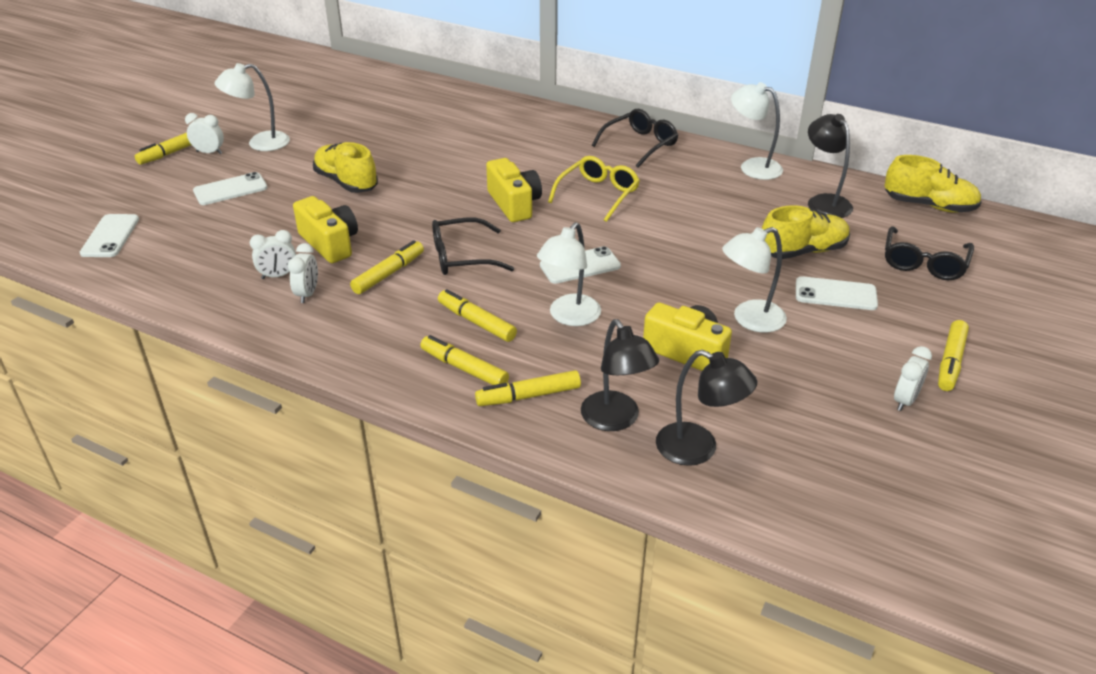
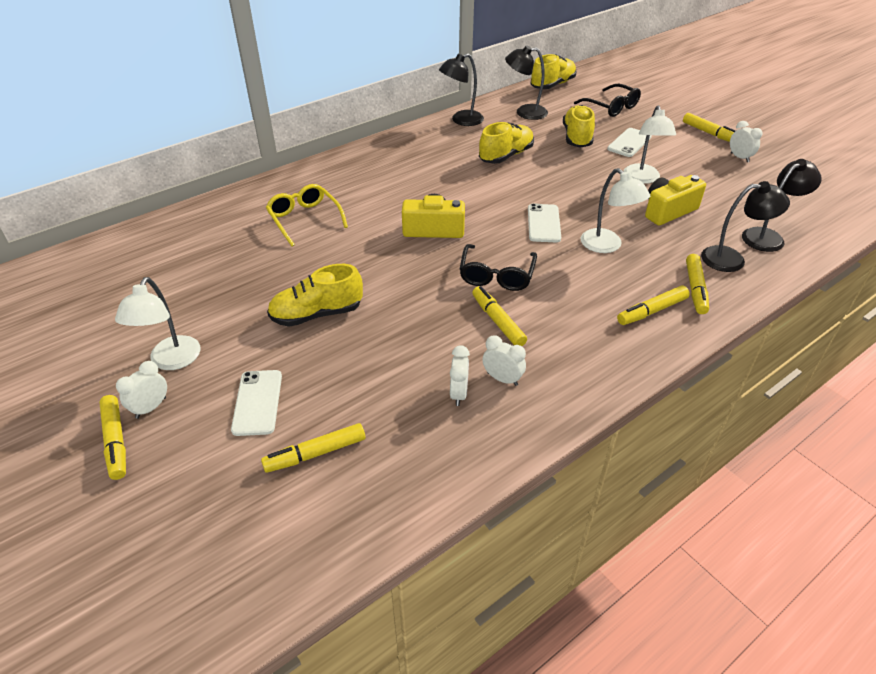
camera: 65 degrees left, 5 degrees up
(110, 236) = (280, 530): white phone -> none
(330, 243) = (423, 347): yellow camera -> none
(476, 322) = (593, 290): yellow marker -> yellow marker (315, 453)
(598, 194) = (449, 188): yellow glasses -> yellow glasses (304, 219)
(640, 144) = (391, 151): black glasses -> none
(702, 212) = (506, 156): none -> yellow shoe
(753, 166) = (461, 120): white lamp -> black lamp

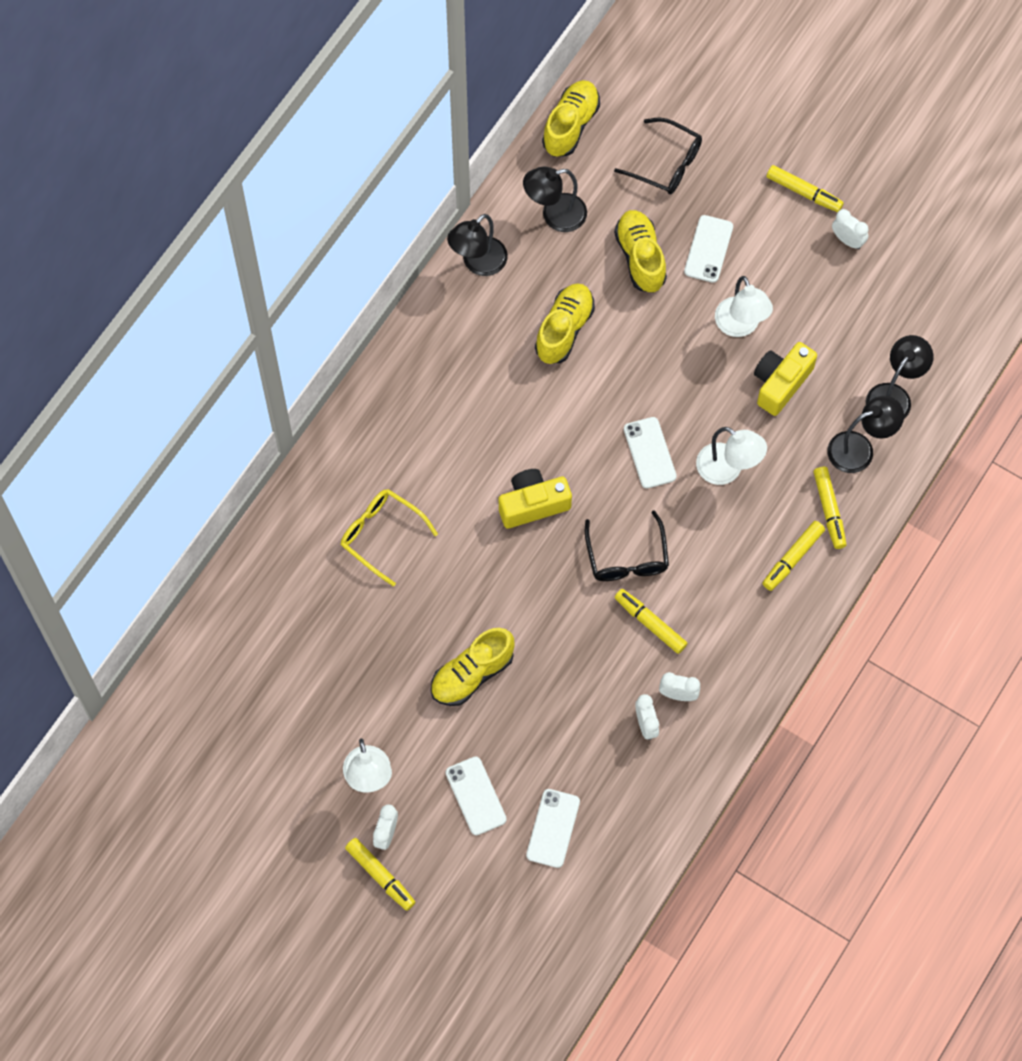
camera: 20 degrees left, 25 degrees up
(315, 453) = (553, 828): yellow marker -> white phone

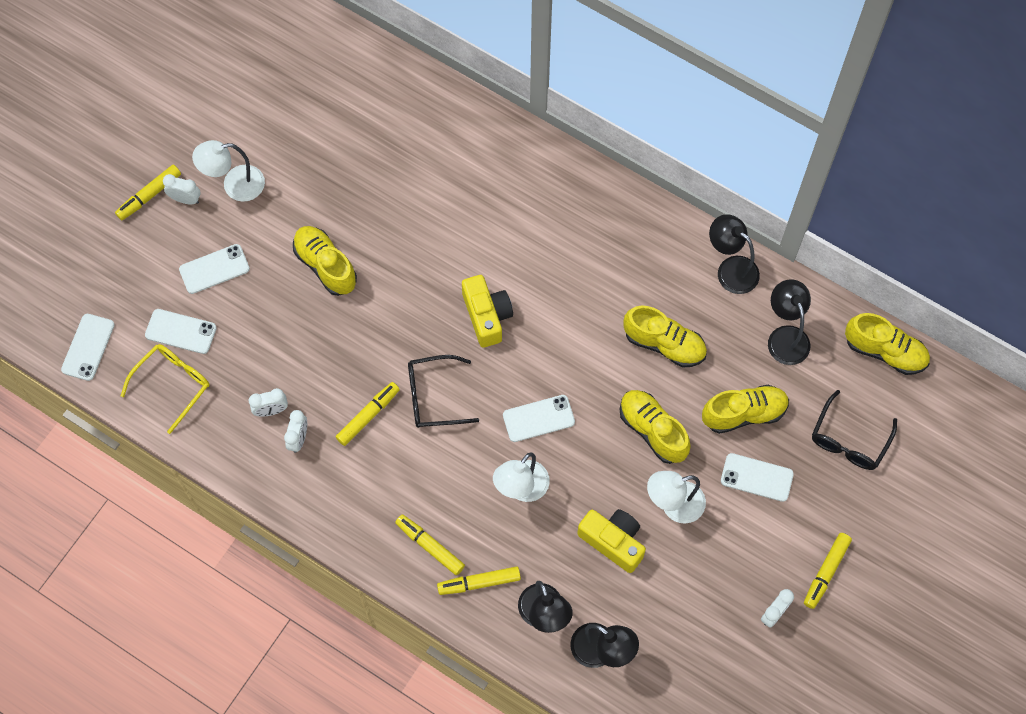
camera: 90 degrees right, 0 degrees up
(381, 535) = (458, 191): yellow glasses -> yellow glasses (173, 384)
(573, 931) = (88, 347): none -> white phone
(660, 343) = (652, 430): none -> yellow shoe

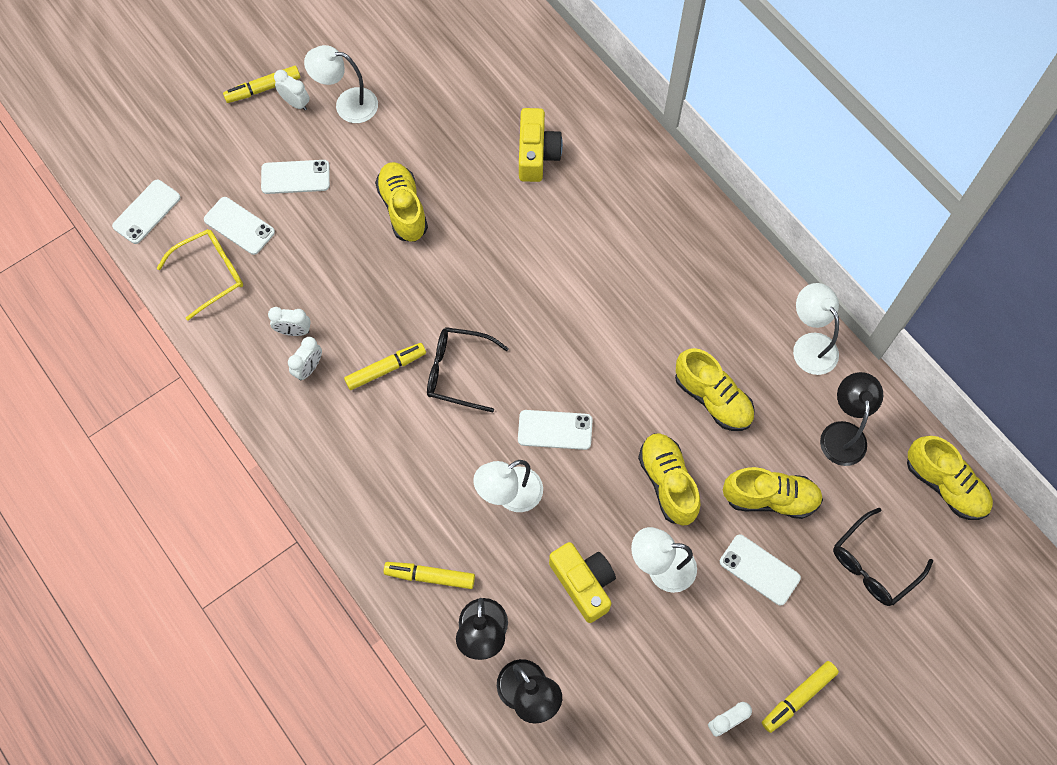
camera: 20 degrees right, 0 degrees up
(430, 546) = (395, 521): yellow marker -> none
(487, 316) = (542, 310): yellow camera -> yellow camera (536, 154)
(730, 269) = (810, 345): black lamp -> white lamp

